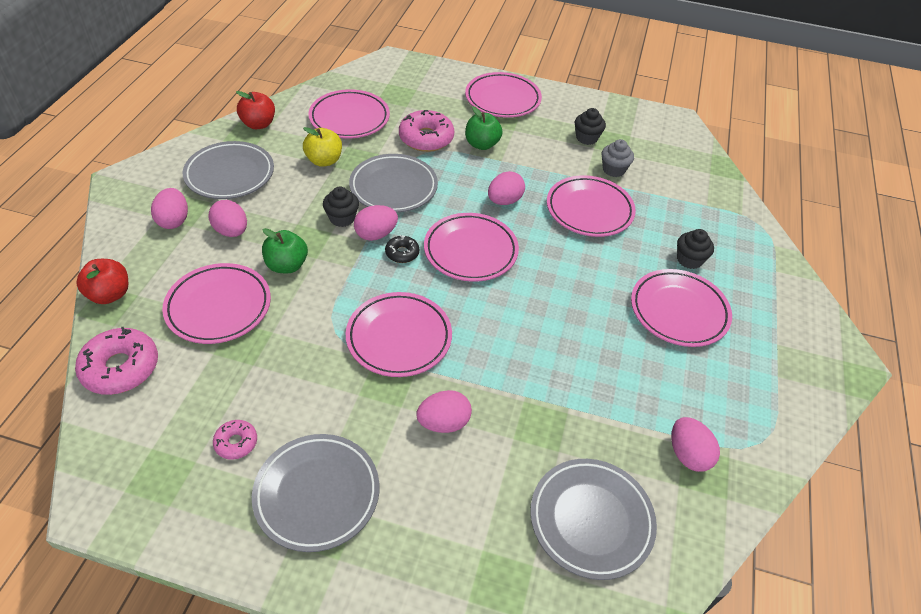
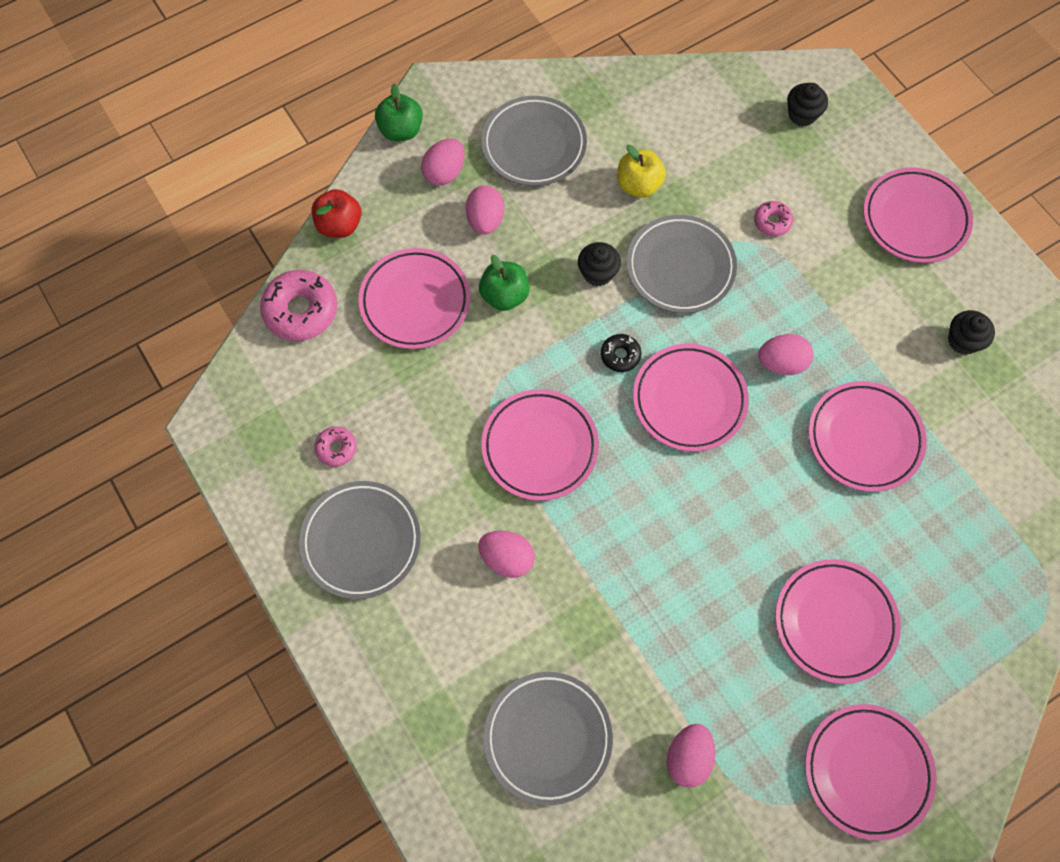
camera: 45 degrees right, 20 degrees up
(258, 124) = (611, 91): red apple -> none
(349, 118) = (712, 140): pink plate -> pink plate (867, 771)
(376, 234) = (614, 315): pink egg -> none
(426, 138) = (772, 222): pink donut -> pink donut, size x0.53
(482, 144) = (827, 270): green apple -> green apple (401, 130)
(613, 169) = (949, 406): grey cupcake -> none
(689, 260) = (912, 576): black cupcake -> black cupcake (802, 115)

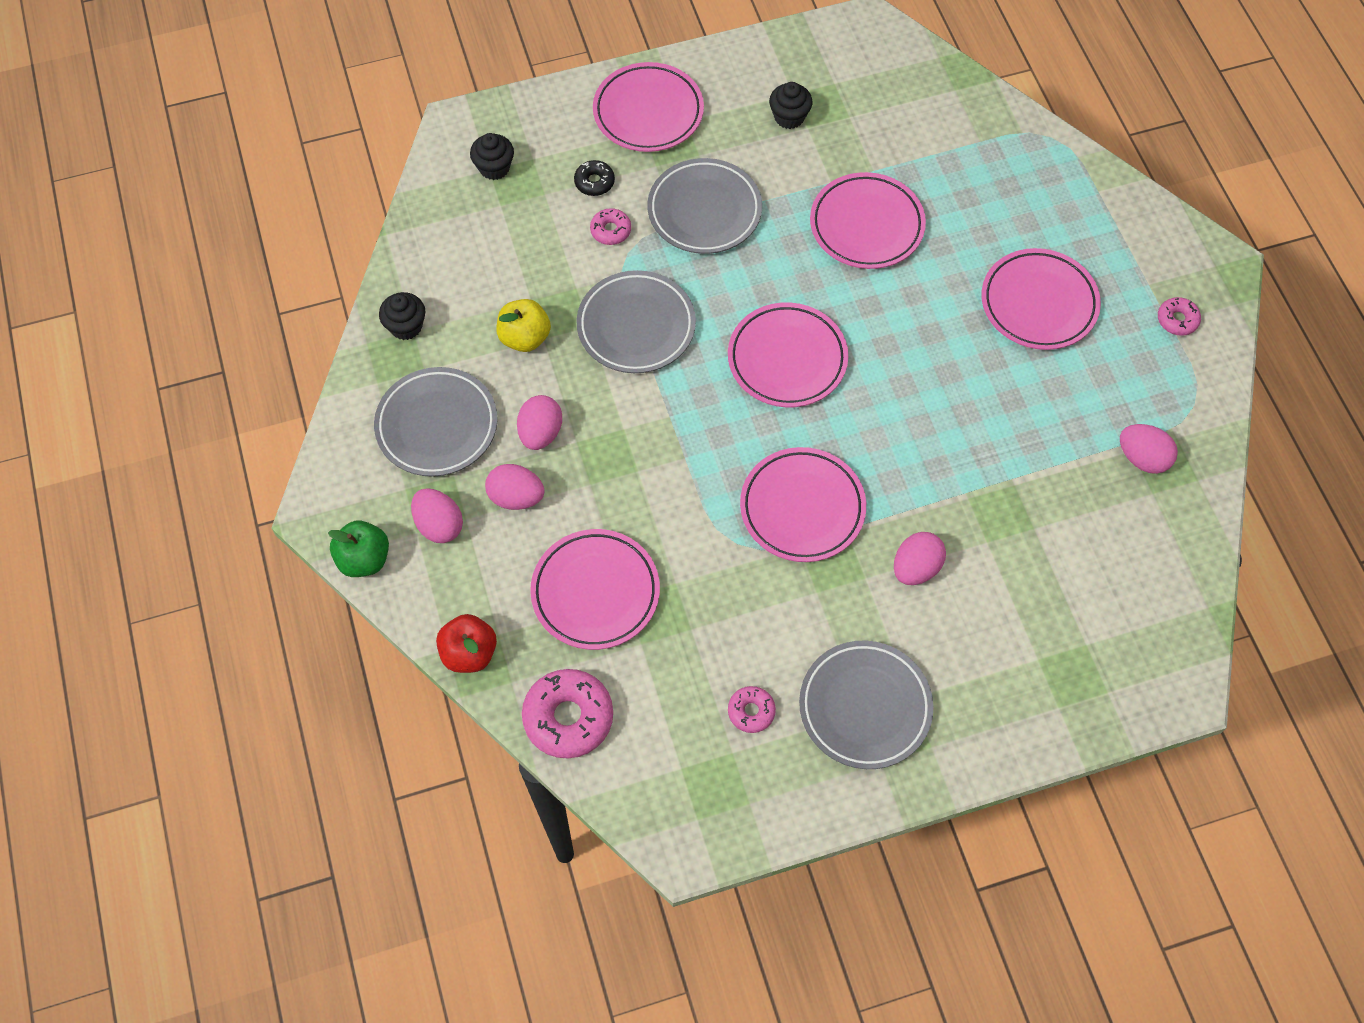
camera: 75 degrees left, 5 degrees down
(504, 295) = (616, 500): green apple -> none
(548, 738) = (1104, 574): grey plate -> grey plate (704, 211)
(597, 273) = (618, 403): black cupcake -> black cupcake (406, 326)
(620, 355) = (720, 407): black donut -> black donut (594, 182)
(781, 363) = (769, 269): pink egg -> pink egg (540, 433)
(867, 771) = (1177, 320): pink plate -> pink donut

